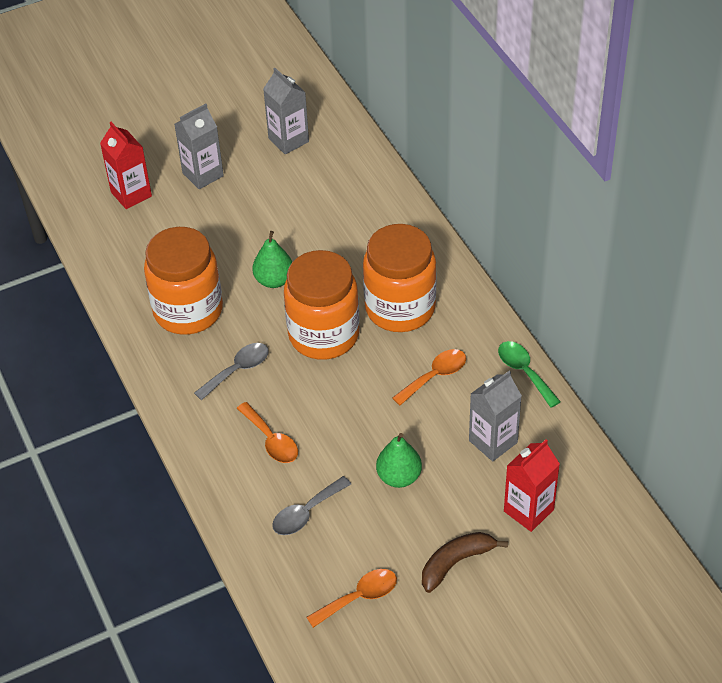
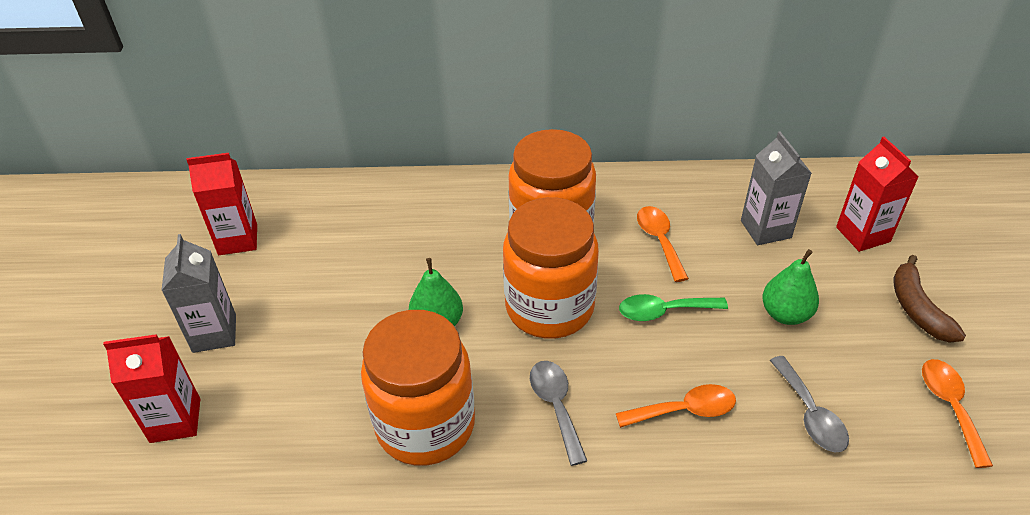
camera: 65 degrees left, 5 degrees down
(288, 140) = (238, 240): grey carton -> red carton
(524, 372) = (687, 180): green spoon -> green spoon (663, 311)

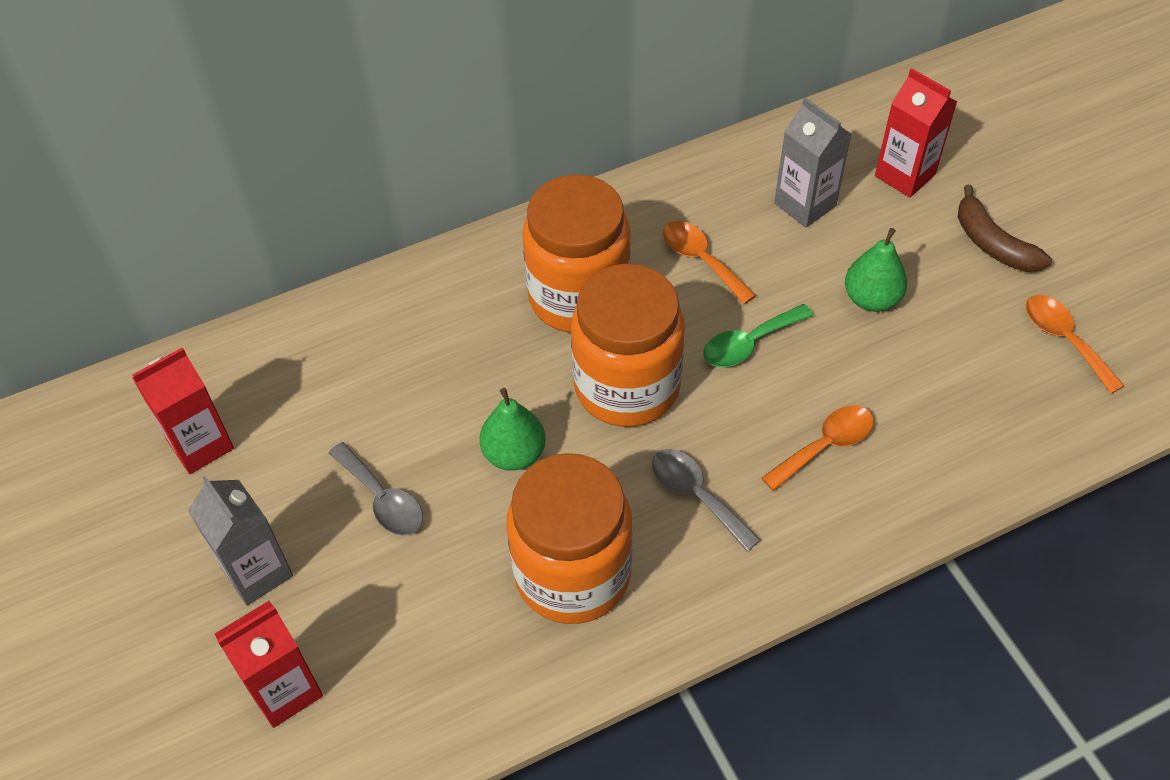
camera: 25 degrees left, 10 degrees up
(810, 414) = (944, 400): grey spoon -> grey spoon (382, 499)

